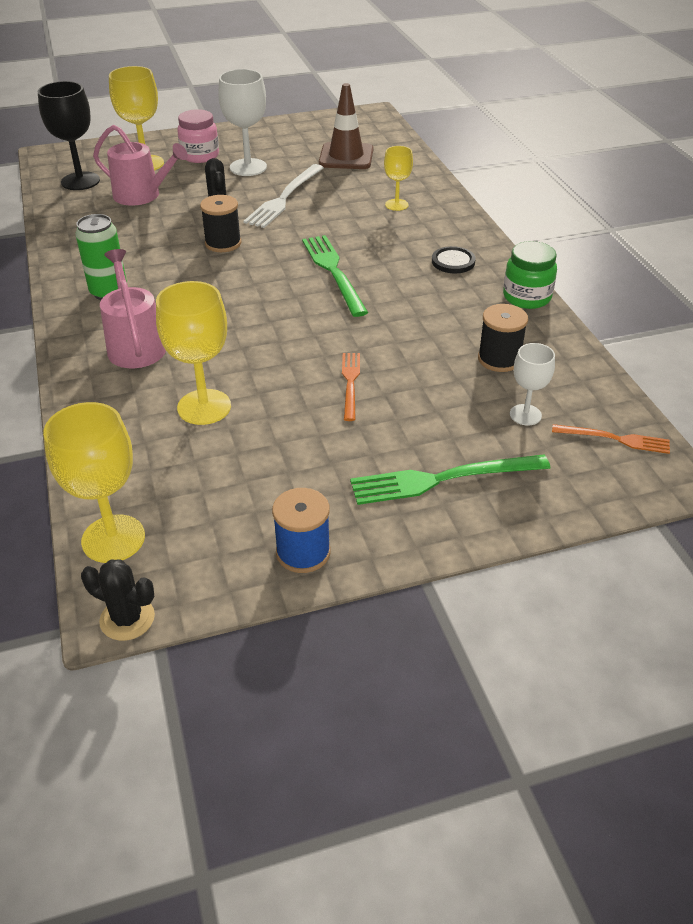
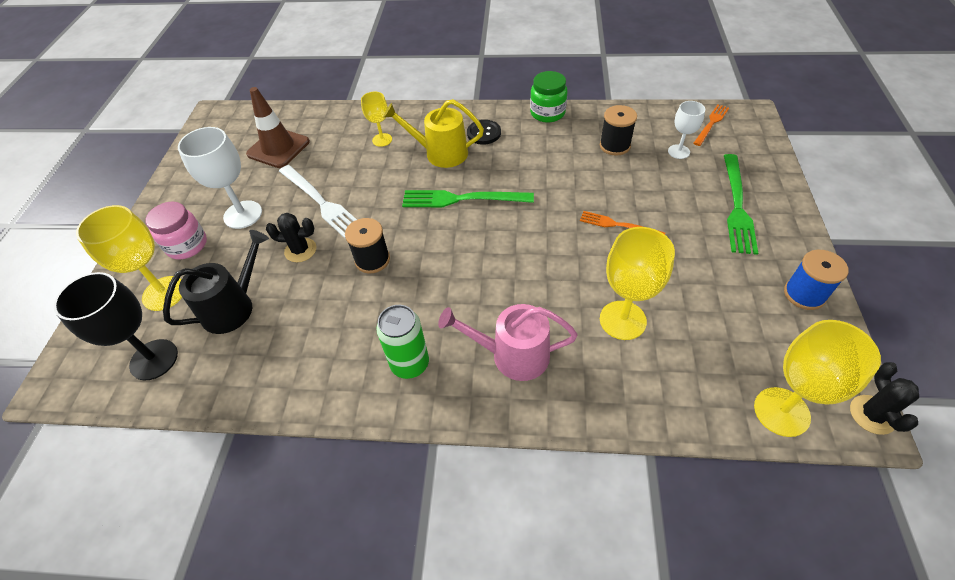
camera: 65 degrees left, 10 degrees up
(127, 619) = (872, 415): black cactus -> black cactus turned 45 degrees counterclockwise
(142, 195) = (233, 307): pink watering can -> black watering can
(399, 243) = (441, 153): none -> yellow watering can

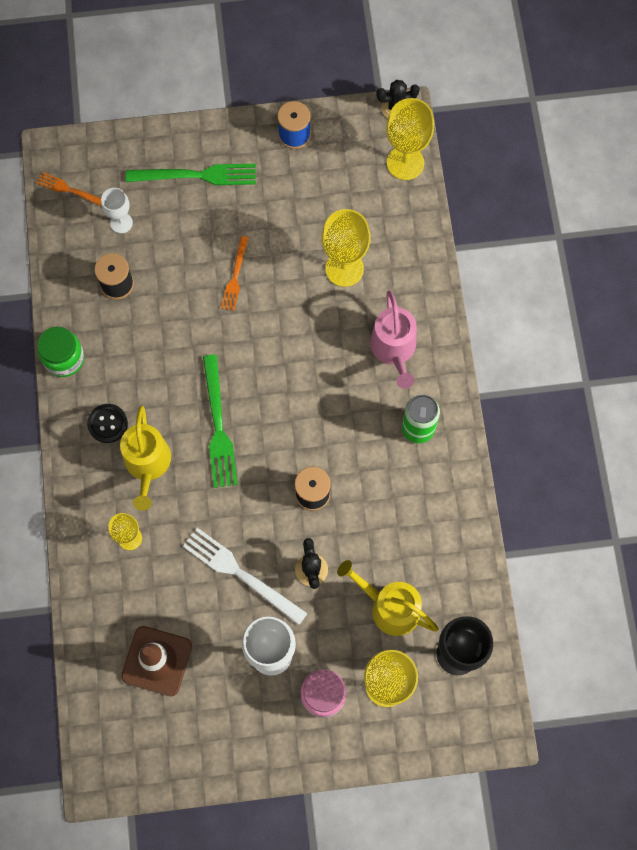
camera: 105 degrees left, 20 degrees up
(233, 307) = (390, 607): black watering can -> yellow watering can
(320, 202) = (241, 574): white fork -> white fork turned 90 degrees counterclockwise

